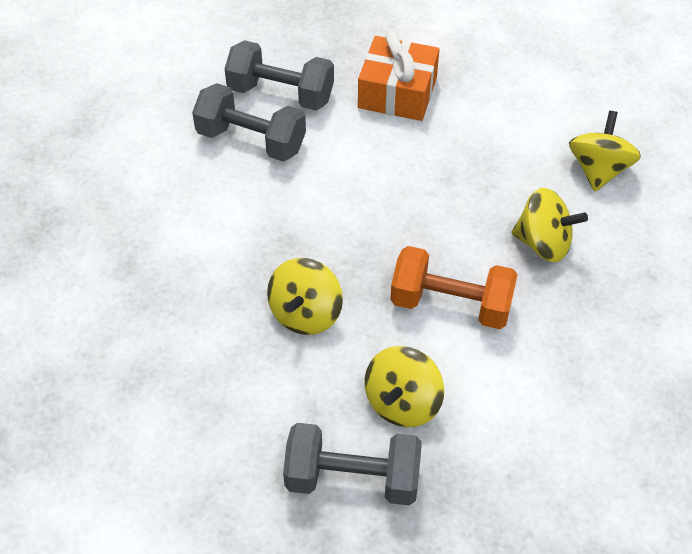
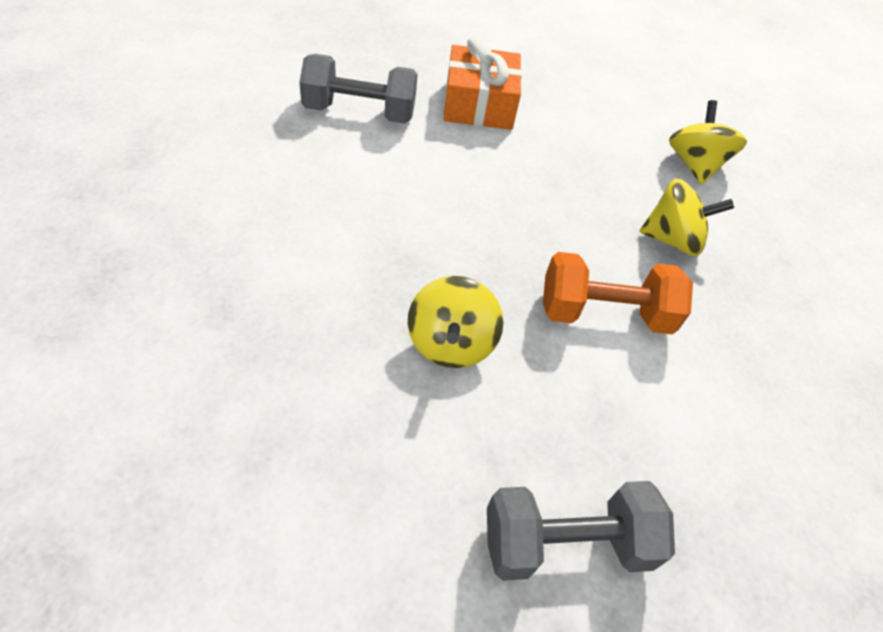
camera: 20 degrees left, 0 degrees up
(251, 140) = (339, 159): grey dumbbell -> none
(402, 402) = (592, 434): yellow spinning top -> none

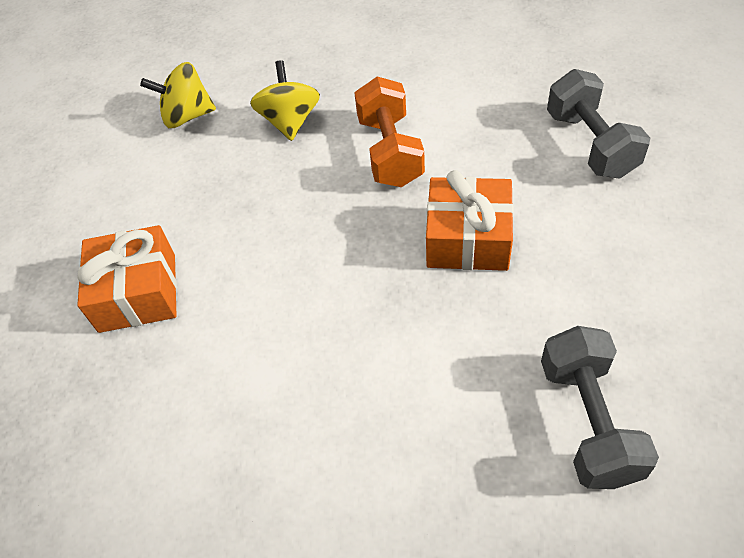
camera: 90 degrees left, 0 degrees up
(359, 112) = (181, 406): grey dumbbell -> grey dumbbell (588, 421)
(451, 342) = (468, 239): yellow spinning top -> orange gift

